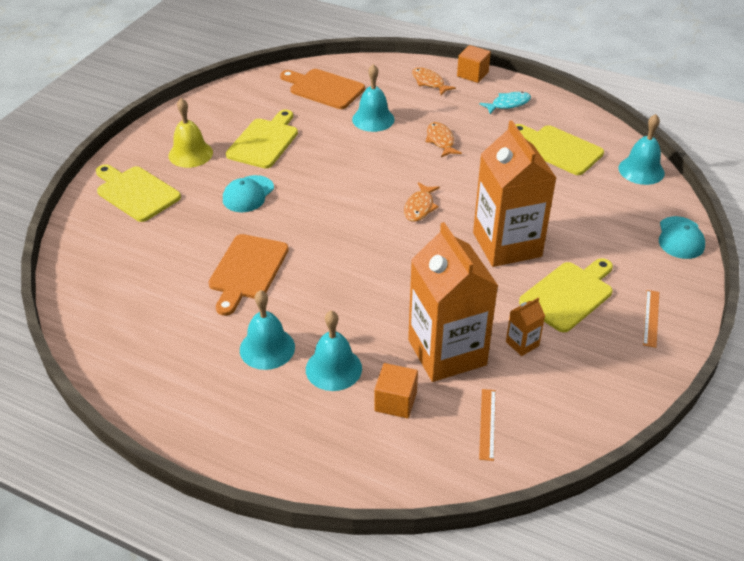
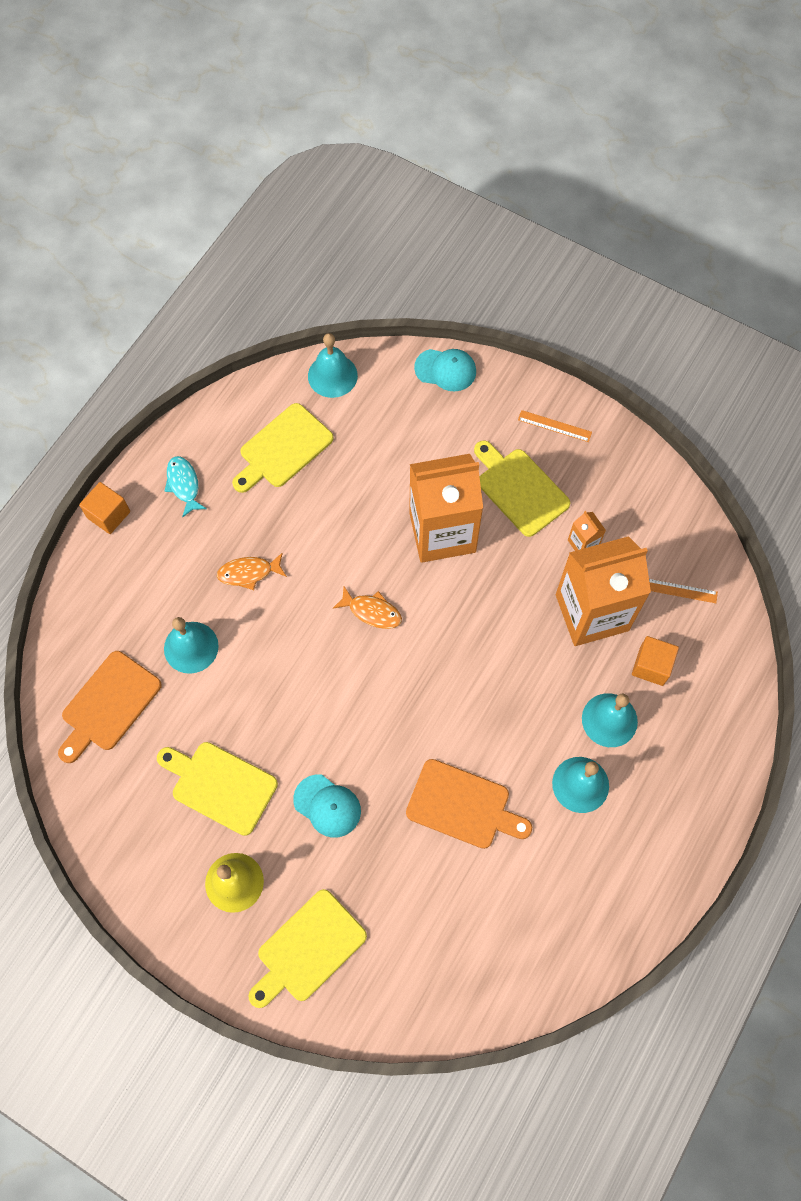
camera: 85 degrees left, 25 degrees up
(429, 82) = (118, 570): orange fish -> none

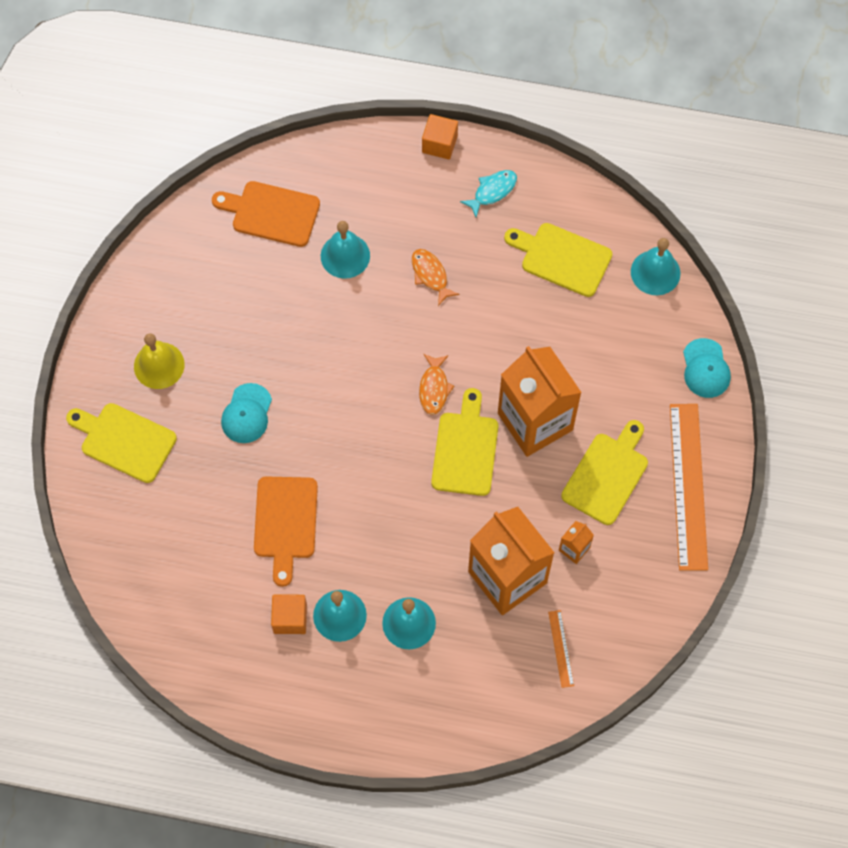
camera: 70 degrees right, 0 degrees up
(220, 786) = (234, 324): yellow cutting board -> yellow cutting board (465, 449)
(554, 426) = (688, 486): orange ruler -> orange ruler, size x2.31
(651, 666) = (475, 645): orange cube -> orange cube (290, 618)

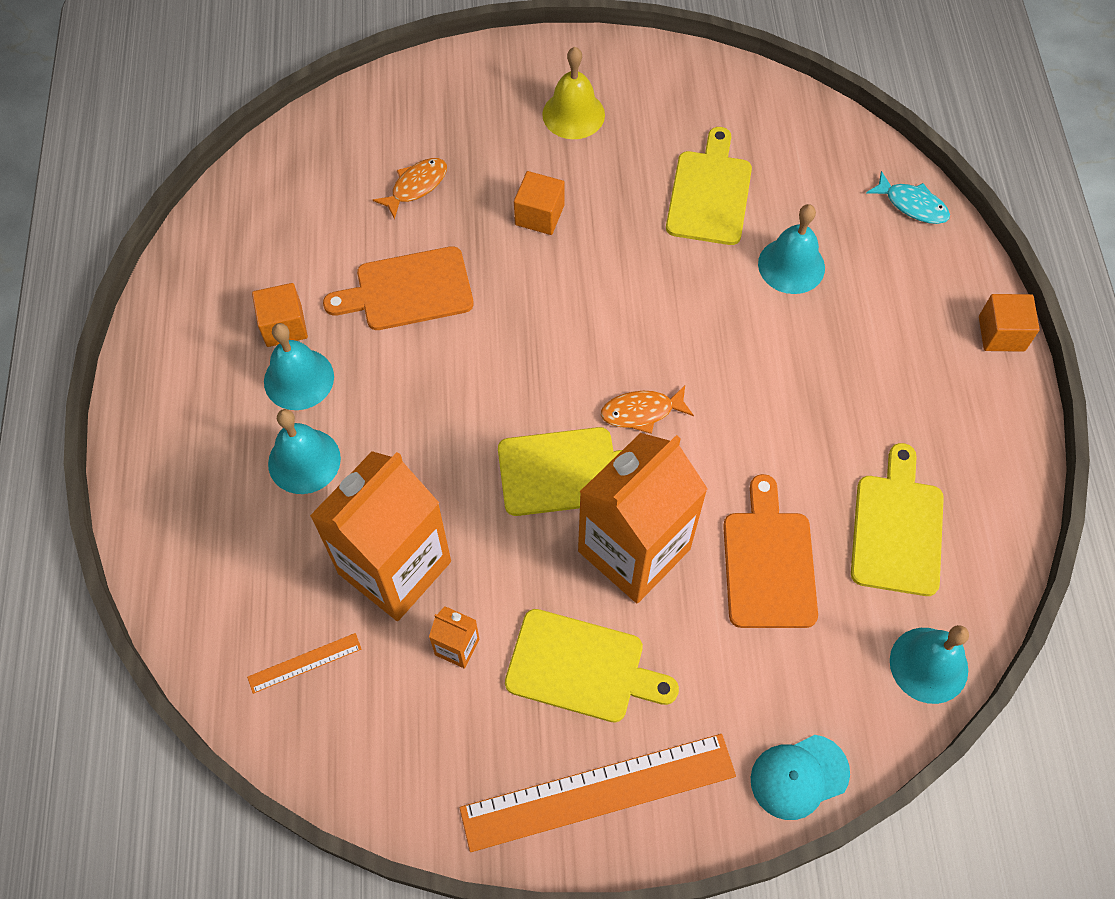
camera: 75 degrees right, 5 degrees down
(124, 441) = (468, 106): yellow cutting board -> yellow cutting board (709, 193)
(247, 414) = (539, 215): turquoise cap -> orange cube
(271, 213) = (816, 173): orange cutting board -> orange cutting board (768, 562)
(430, 275) = (803, 369): orange fish -> orange fish (416, 186)
(492, 191) = (960, 414): turquoise fish -> turquoise fish (912, 205)

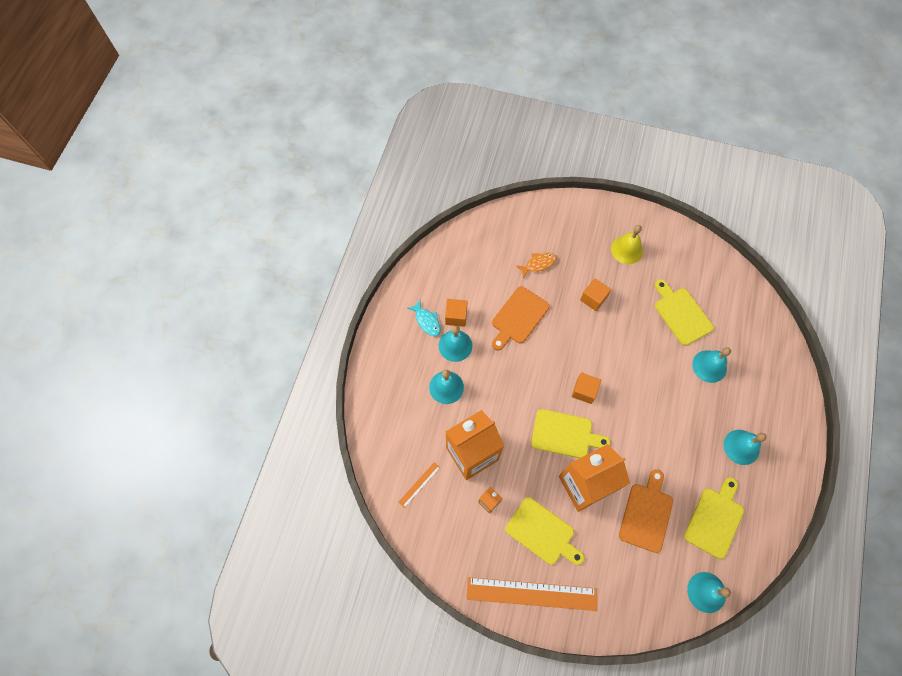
camera: 20 degrees right, 5 degrees up
(305, 663) = (419, 484): orange ruler -> orange ruler turned 45 degrees counterclockwise
(408, 290) = (518, 317): orange cutting board -> orange cutting board turned 60 degrees counterclockwise
(641, 412) = (610, 417): orange fish -> none
(709, 193) = (681, 314): yellow cutting board -> yellow cutting board turned 60 degrees counterclockwise
(799, 777) = (626, 622): turquoise cap -> none
(898, 385) = (741, 447): none -> turquoise bell
(912, 205) = (783, 354): turquoise fish -> turquoise fish (427, 321)
(1001, 333) = (804, 438): orange cube -> orange cube (584, 391)

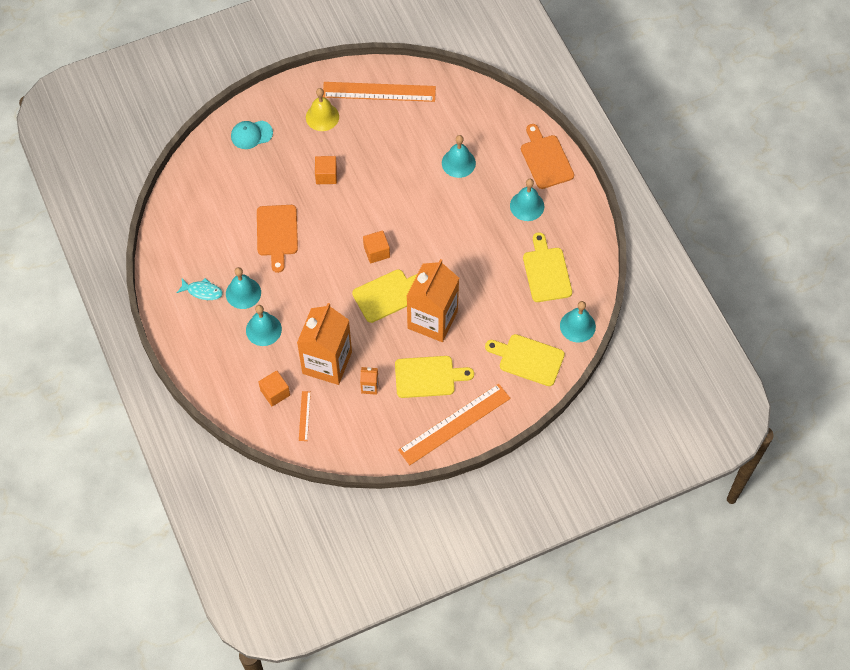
camera: 40 degrees left, 5 degrees down
(456, 316) = (224, 270): orange cube -> orange cube (275, 393)
(538, 264) = (258, 179): orange fish -> none
(561, 226) = (251, 135): none -> turquoise cap
(646, 514) = (494, 305): orange cutting board -> orange cutting board (545, 159)
(681, 314) = (406, 138): yellow cutting board -> yellow cutting board (528, 359)
(687, 261) = (379, 92): none -> orange ruler

